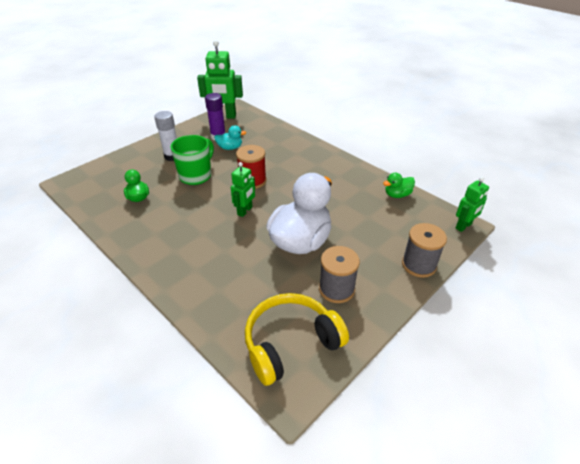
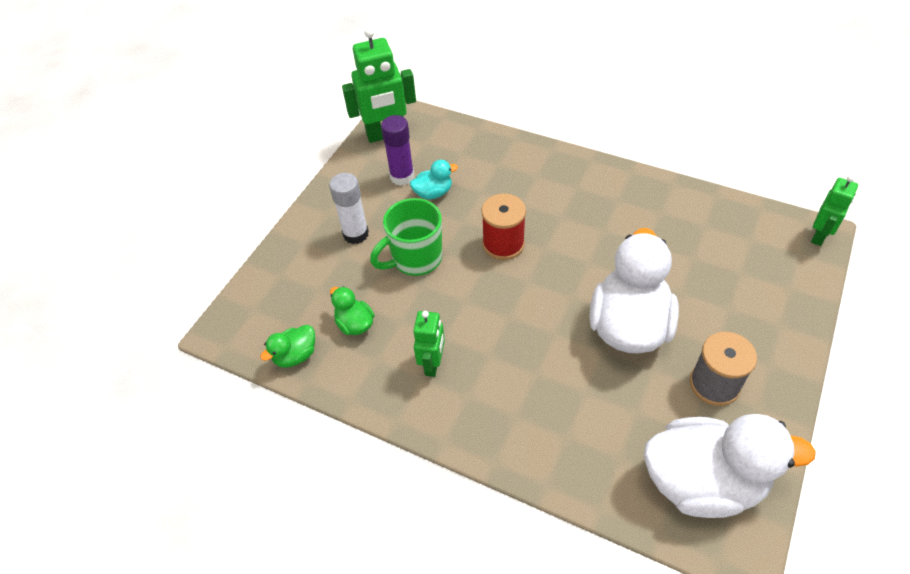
camera: 15 degrees left, 10 degrees up
(196, 175) = (415, 259): green mug -> green mug turned 135 degrees counterclockwise
(245, 211) = (524, 299): green robot -> green robot (433, 364)
(291, 343) = (703, 481): yellow headphones -> white duck
(397, 195) = (712, 209): green duck -> green duck (295, 355)
(419, 265) = (794, 314): grey spool -> none

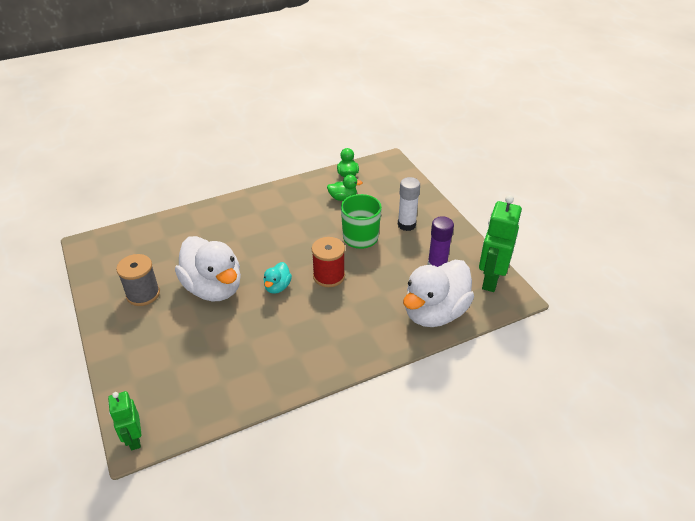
camera: 125 degrees right, 10 degrees down
(433, 193) = (406, 271): turquoise duck -> turquoise duck (277, 287)
(433, 364) = (288, 210): green robot -> none
(703, 481) = (119, 254): white duck -> white duck (435, 313)

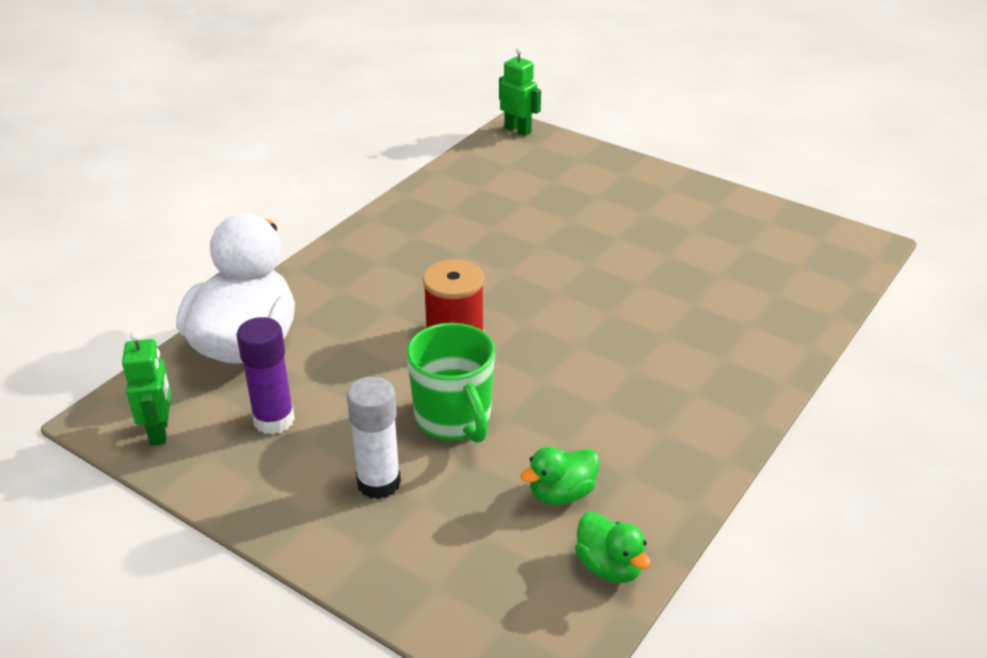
camera: 150 degrees right, 5 degrees down
(143, 294) = (690, 223): grey spool -> none
(213, 288) = (608, 260): white duck -> none
(277, 287) = (519, 293): turquoise duck -> none
(490, 280) = (160, 431): green robot -> green robot, size x0.59

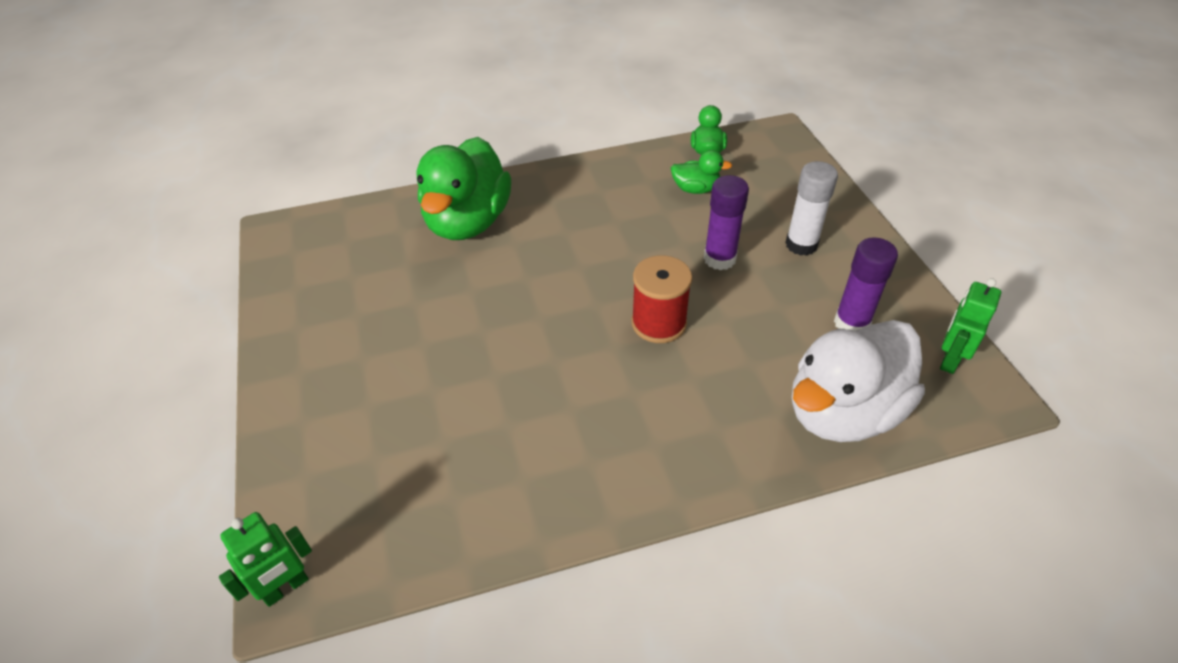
camera: 140 degrees left, 10 degrees up
(454, 420) = (719, 259): green mug -> purple glue stick
(518, 130) = (286, 588): green robot -> green robot turned 120 degrees counterclockwise
(733, 330) = (468, 222): none -> green duck

